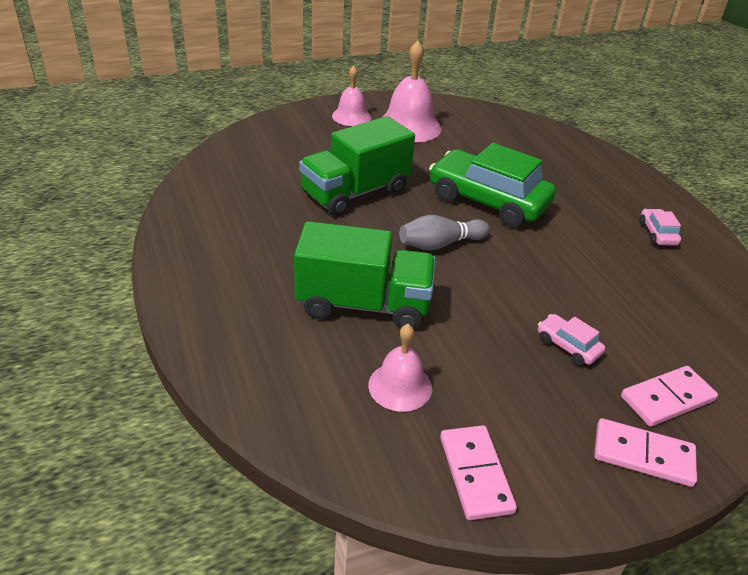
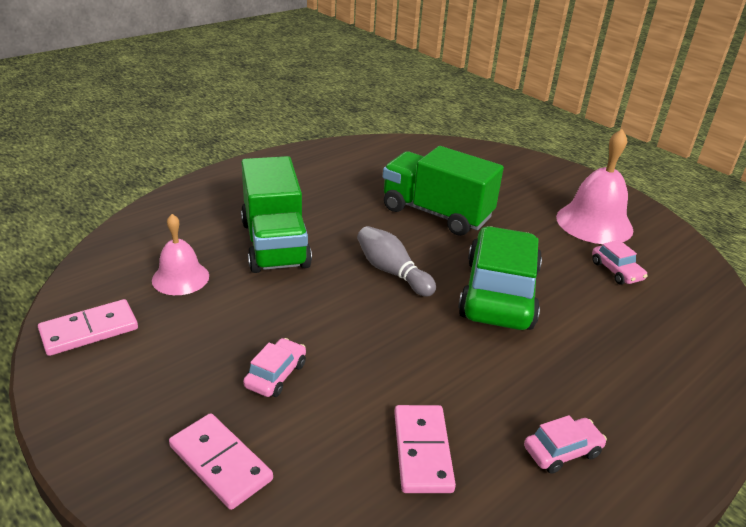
camera: 70 degrees right, 5 degrees down
(351, 116) = (570, 189): pink bell -> none
(476, 142) = (616, 271): none -> pink car
(643, 455) = (129, 442): pink domino -> pink domino (422, 451)

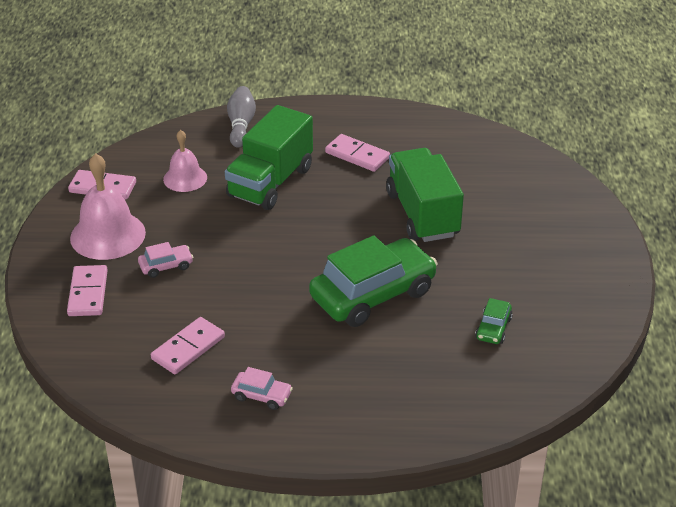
camera: 45 degrees right, 5 degrees up
(320, 192) = (357, 155): none -> pink domino
(392, 272) = (321, 241): grey bowling pin -> grey bowling pin (241, 125)
(594, 223) = (546, 286): pink bell -> pink bell (108, 235)
(616, 271) = (493, 328): pink car -> green car

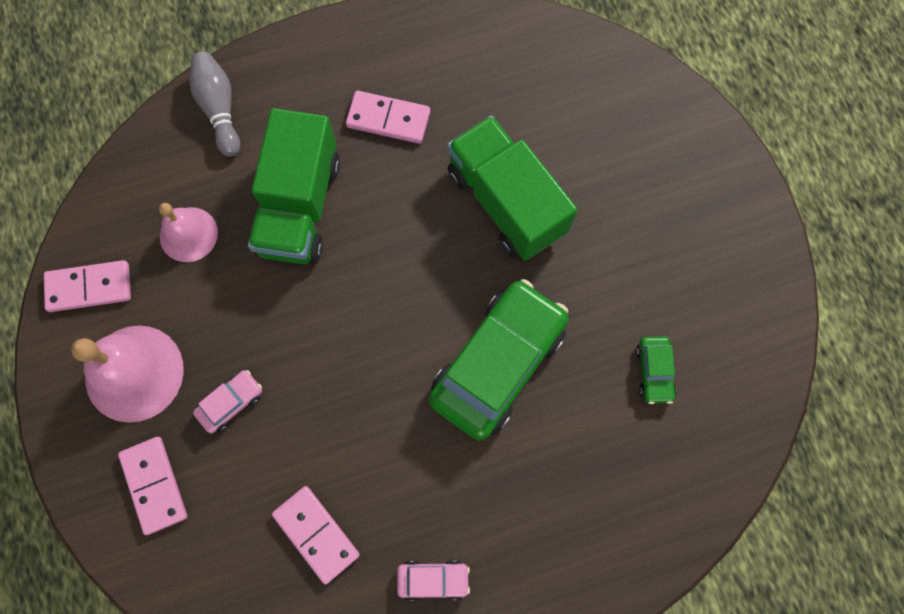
camera: 20 degrees left, 35 degrees up
(188, 348) = (316, 534): pink domino -> pink domino turned 60 degrees counterclockwise

